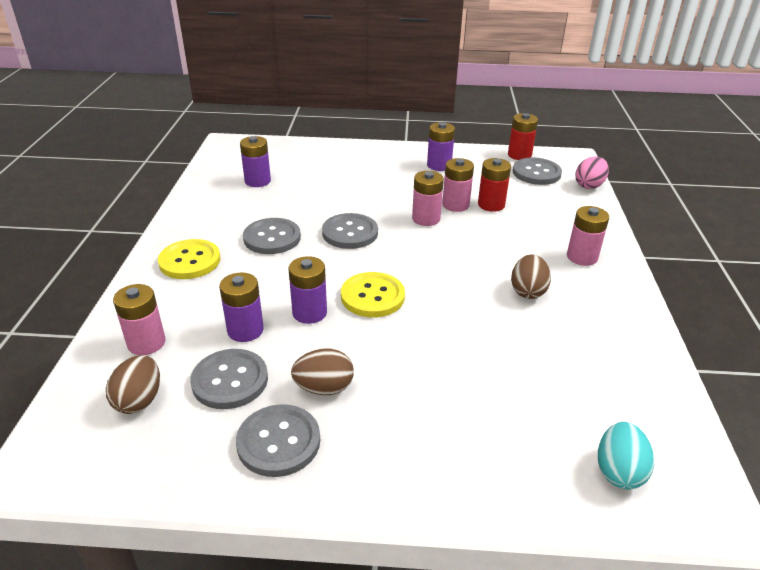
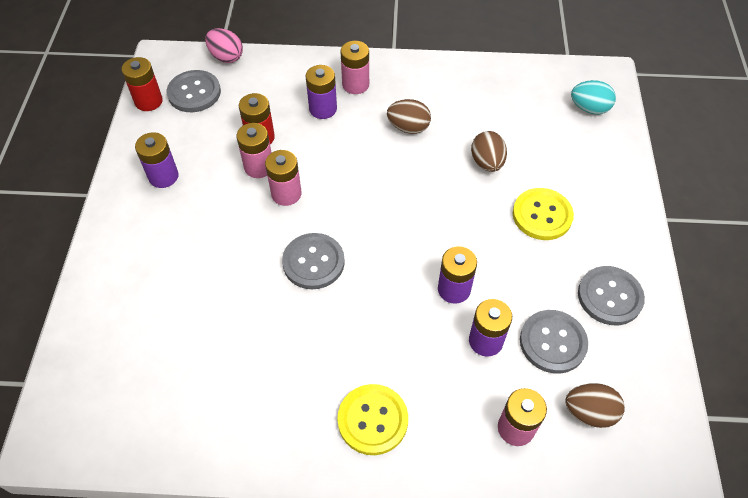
camera: 90 degrees left, 20 degrees up
(257, 181) = (181, 375): purple battery -> purple battery (323, 109)
(272, 238) = (323, 339): grey button -> none
(324, 388) = (548, 270): brown egg -> brown egg (487, 162)
(372, 296) = (425, 239): yellow button -> yellow button (542, 215)

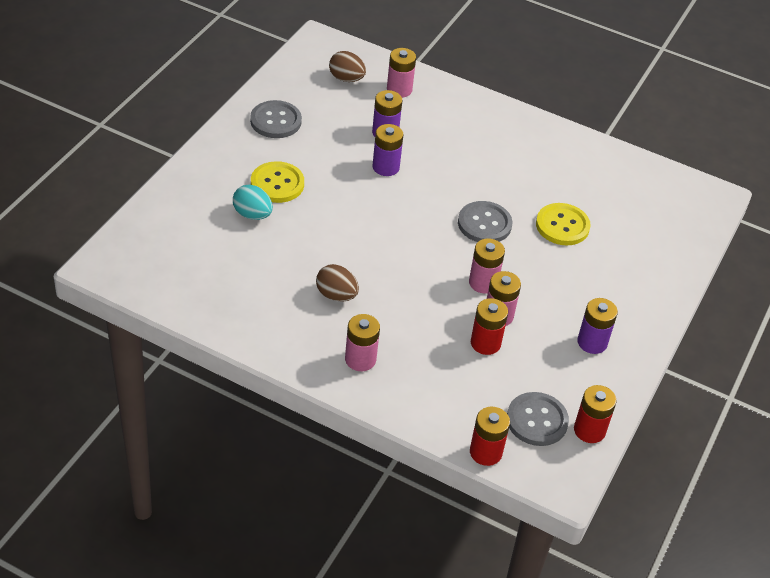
camera: 160 degrees left, 10 degrees down
(226, 57) = (485, 452): pink egg -> red battery
(323, 109) = (409, 347): purple battery -> none
(372, 420) = (489, 125): yellow button -> yellow button (562, 226)
(487, 162) = (288, 237): brown egg -> none
(552, 342) = (339, 115): grey button -> none
(589, 108) = (152, 243): turquoise egg -> turquoise egg (252, 214)

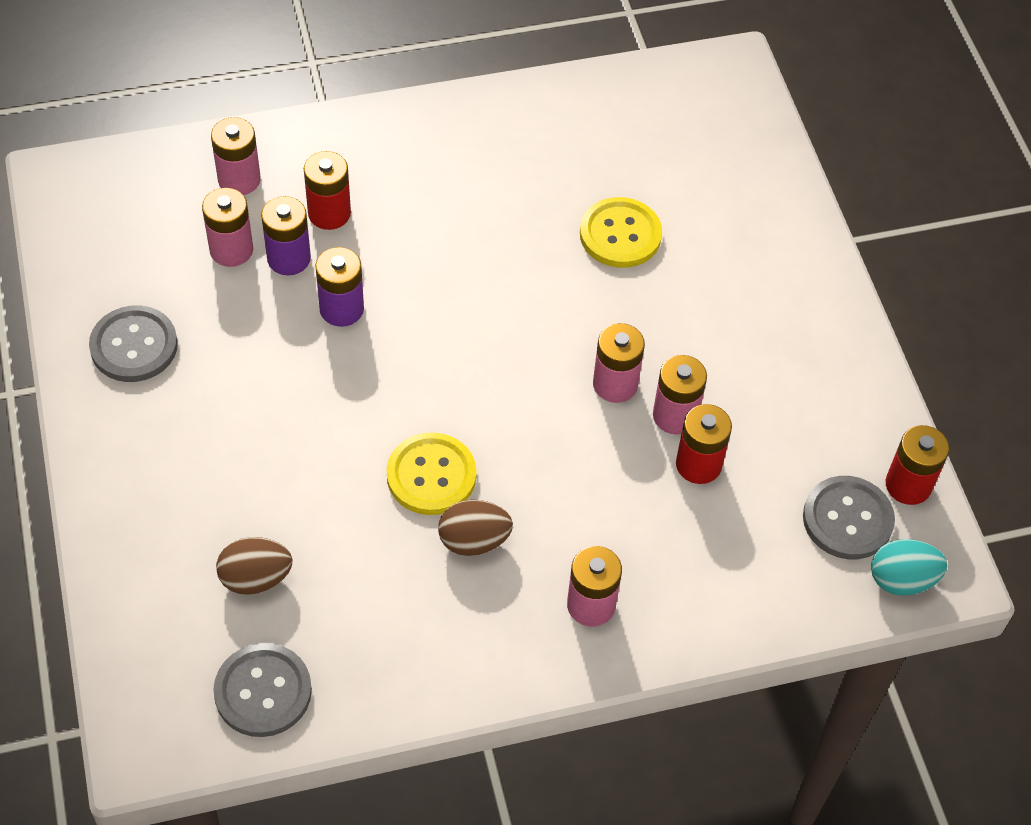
camera: 40 degrees left, 10 degrees up
(252, 214) = (254, 509): turquoise egg -> turquoise egg (902, 580)
(277, 184) = (236, 439): yellow button -> yellow button (431, 476)
(346, 79) = (156, 212): brown egg -> brown egg (256, 578)
(363, 113) = (231, 250): none -> pink battery
(484, 224) = (535, 301): grey button -> grey button (263, 691)
(485, 452) = (839, 607): red battery -> red battery (329, 213)
(592, 342) = (802, 368): purple battery -> none

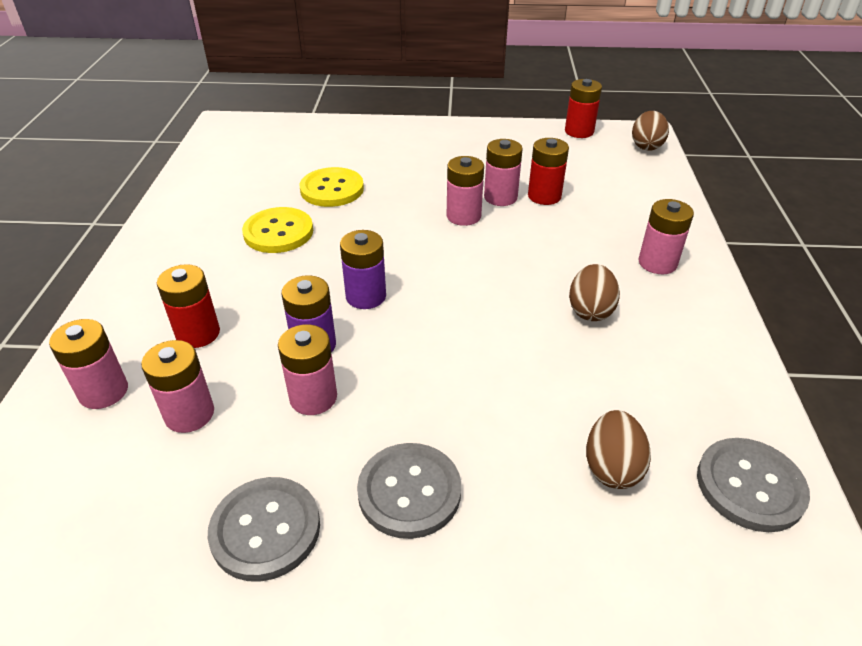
camera: 70 degrees left, 15 degrees down
(275, 331) = (313, 397): none -> pink battery
(289, 258) = (231, 371): purple battery -> purple battery (366, 296)
(431, 476) = (519, 322): yellow button -> yellow button (278, 232)
(847, 519) = (600, 154): grey button -> grey button (409, 491)
(902, 580) = (646, 146): turquoise egg -> brown egg

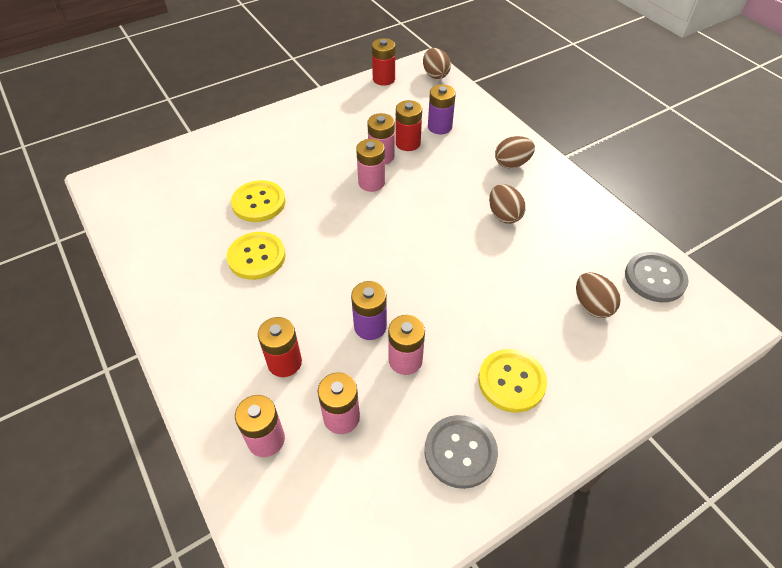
camera: 35 degrees left, 10 degrees up
(366, 296) = (367, 274): purple battery -> purple battery (439, 127)
(409, 491) = (511, 381): grey button -> yellow button
(657, 263) = (512, 164): pink battery -> brown egg

